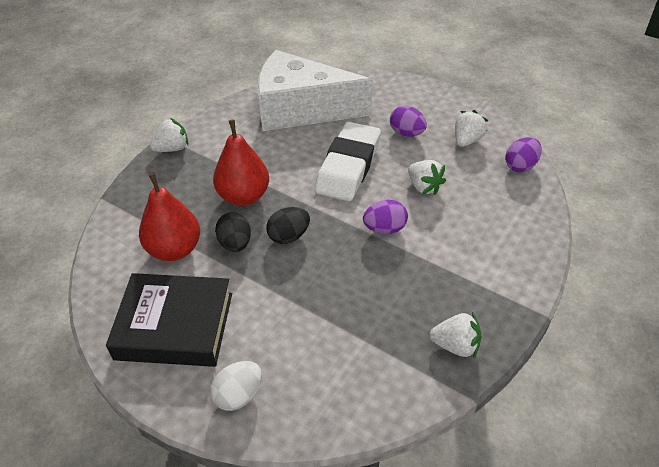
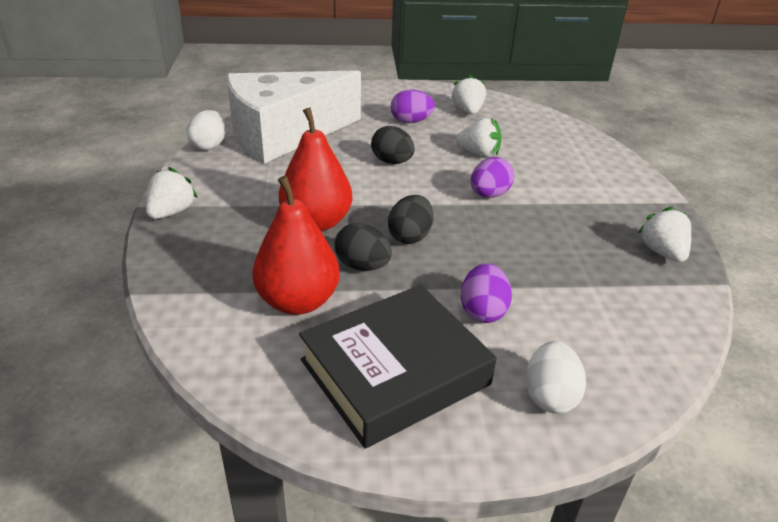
camera: 40 degrees left, 10 degrees down
(244, 101) = (209, 146): none -> white egg
(348, 166) = (392, 162): white eraser -> black egg
(455, 345) = (662, 252): white strawberry -> white strawberry turned 75 degrees counterclockwise
(520, 166) = (531, 115): purple egg -> purple egg (482, 311)

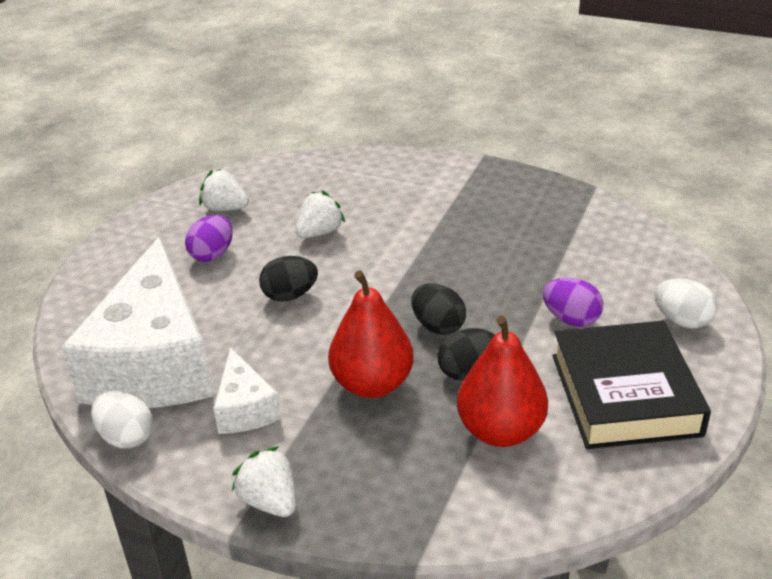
camera: 60 degrees left, 0 degrees up
(258, 178) = (245, 408): none -> white cheese
(489, 195) = (400, 253): purple egg -> none
(662, 252) = (544, 197): white strawberry -> none

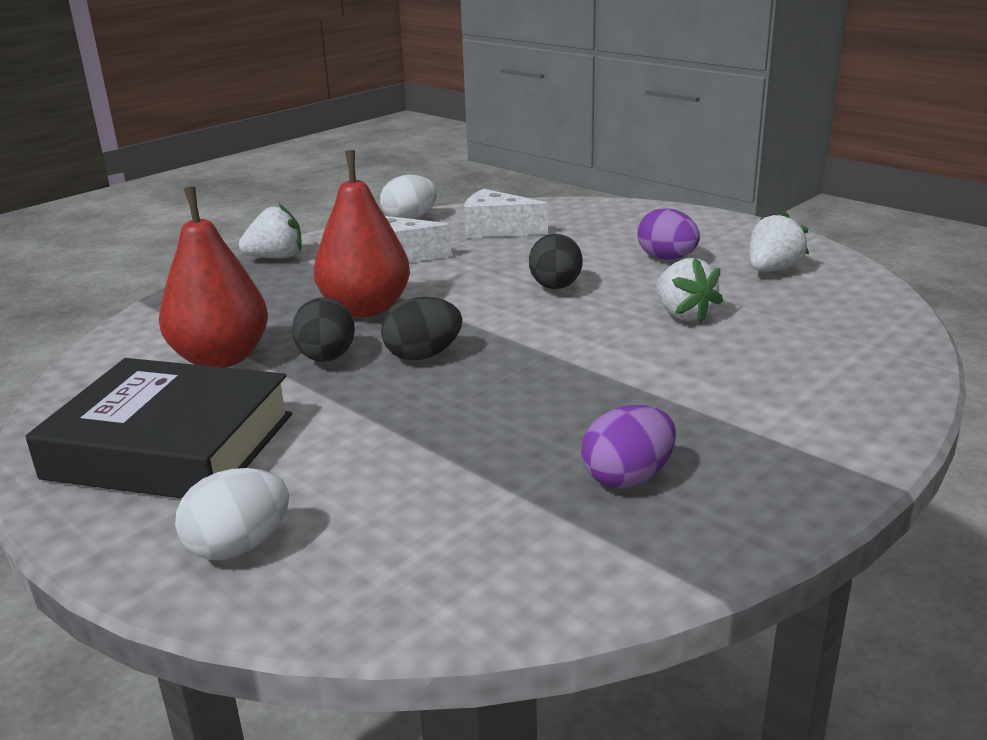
camera: 110 degrees right, 10 degrees down
(154, 362) = (497, 229): white cheese -> white cheese, size x0.46
(571, 319) = (344, 447): purple egg -> purple egg (628, 478)

